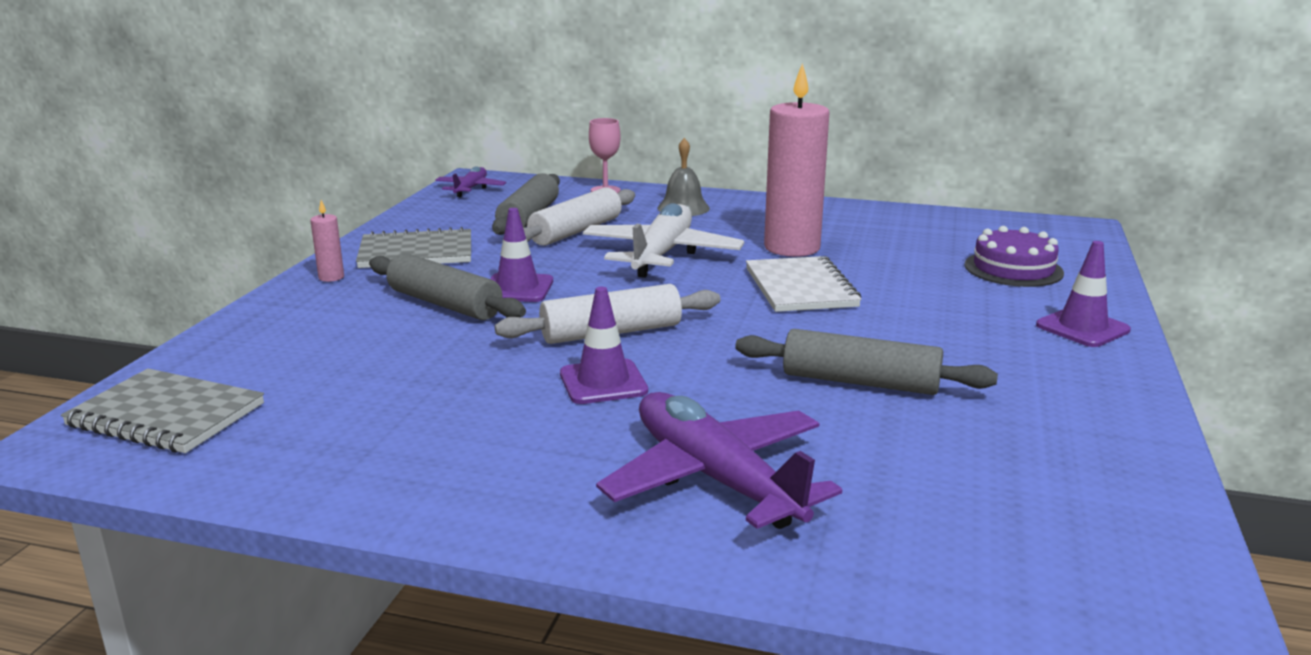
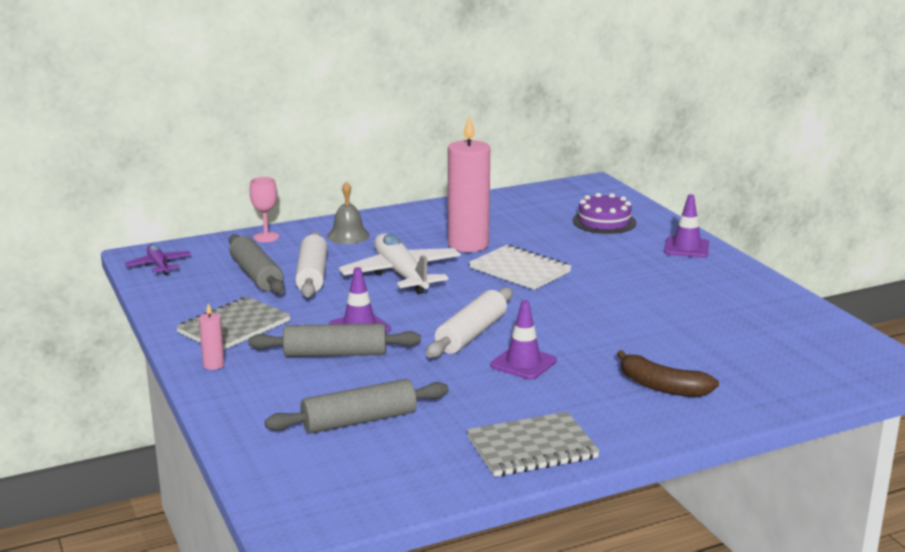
camera: 40 degrees left, 0 degrees up
(166, 415) = (320, 483): grey notebook -> grey notebook (532, 448)
(715, 478) = (662, 387): purple plane -> brown banana
(860, 382) = (640, 314): grey rolling pin -> grey rolling pin (359, 420)

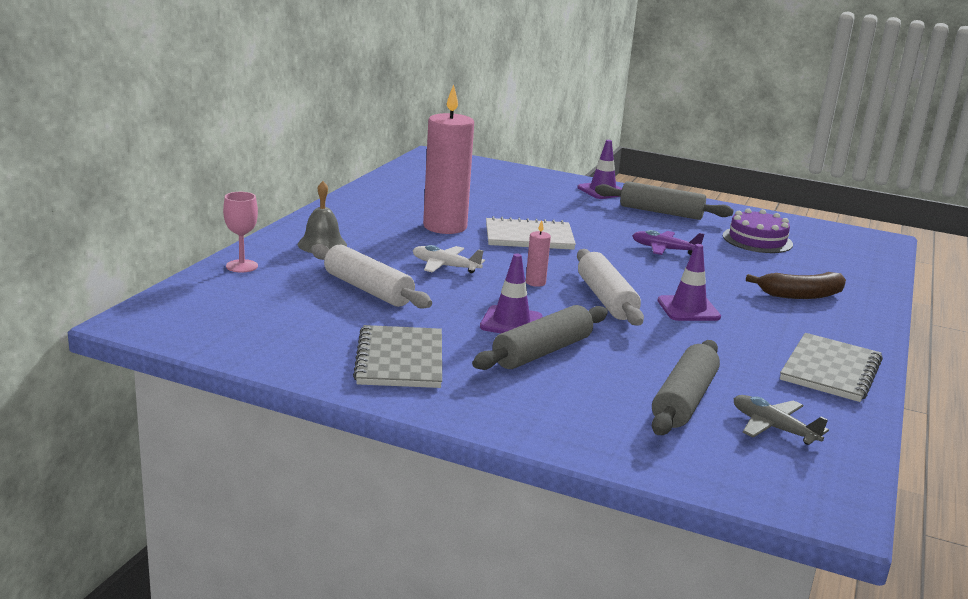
camera: 45 degrees left, 0 degrees up
(159, 265) = (182, 325): purple plane -> purple plane (664, 249)
(213, 365) = (460, 402): pink candle -> pink candle (535, 282)
(256, 275) = (312, 305): grey rolling pin -> grey rolling pin (661, 212)
(380, 463) = (773, 428): none -> grey plane
(401, 274) = (445, 266): white plane -> white plane, size x0.53
(604, 222) = (507, 184): purple cake -> purple cake (757, 240)

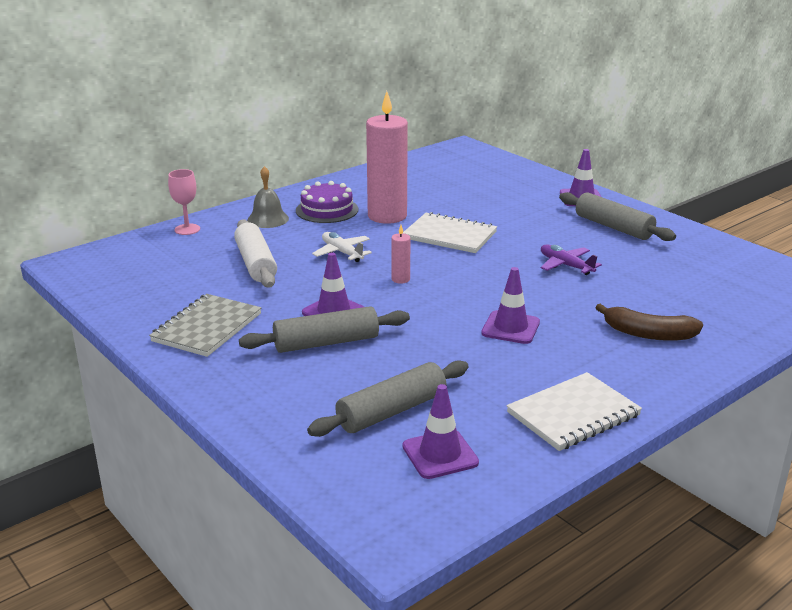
camera: 30 degrees right, 5 degrees up
(606, 299) = (444, 305): white rolling pin -> none
(757, 240) = (680, 269): purple cake -> purple cake (327, 210)
(773, 428) = (440, 454): grey plane -> purple traffic cone
(830, 370) = (573, 414): grey notebook -> white notebook

